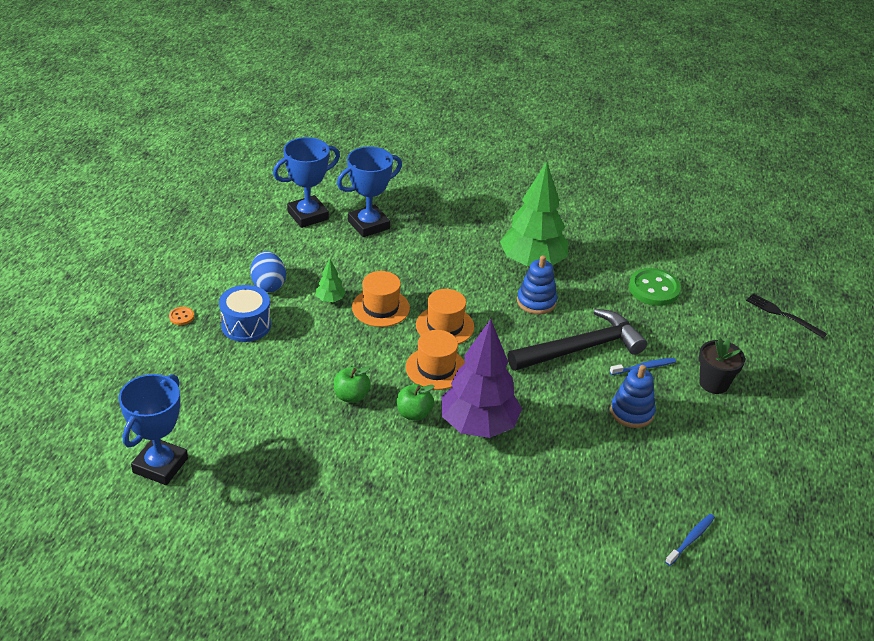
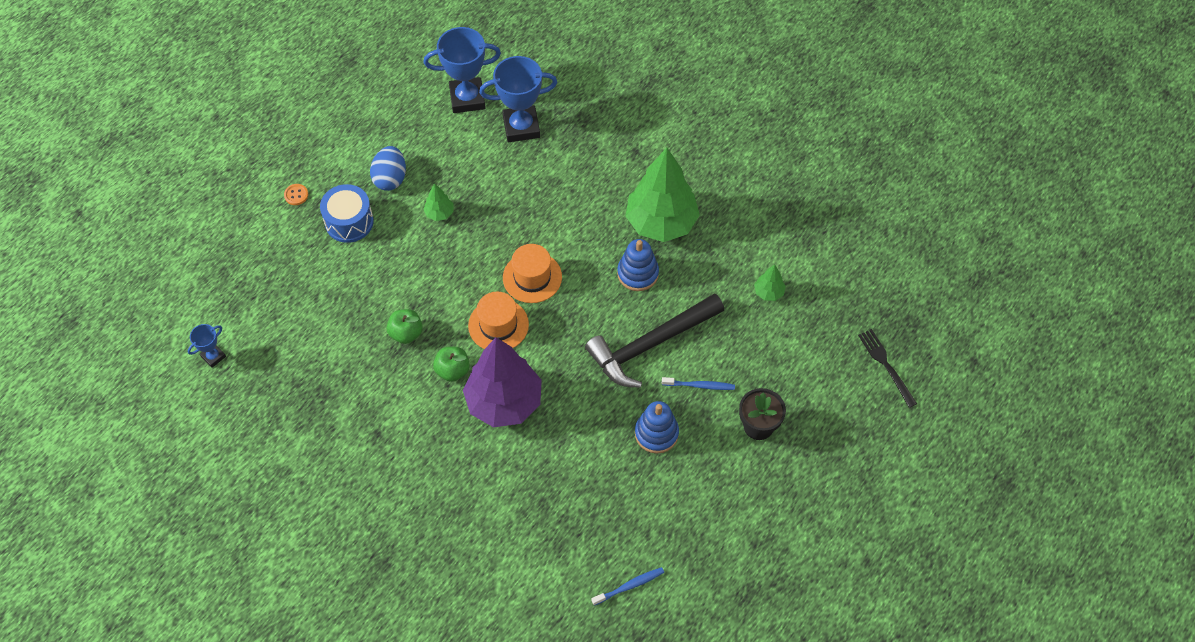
camera: 25 degrees right, 20 degrees up
(160, 465) = (213, 356): blue trophy -> blue trophy, size x0.50
(380, 308) = (482, 237): orange hat -> none
(581, 349) = (650, 344): black hammer -> black hammer turned 150 degrees clockwise
(654, 289) = (768, 292): green button -> green tree

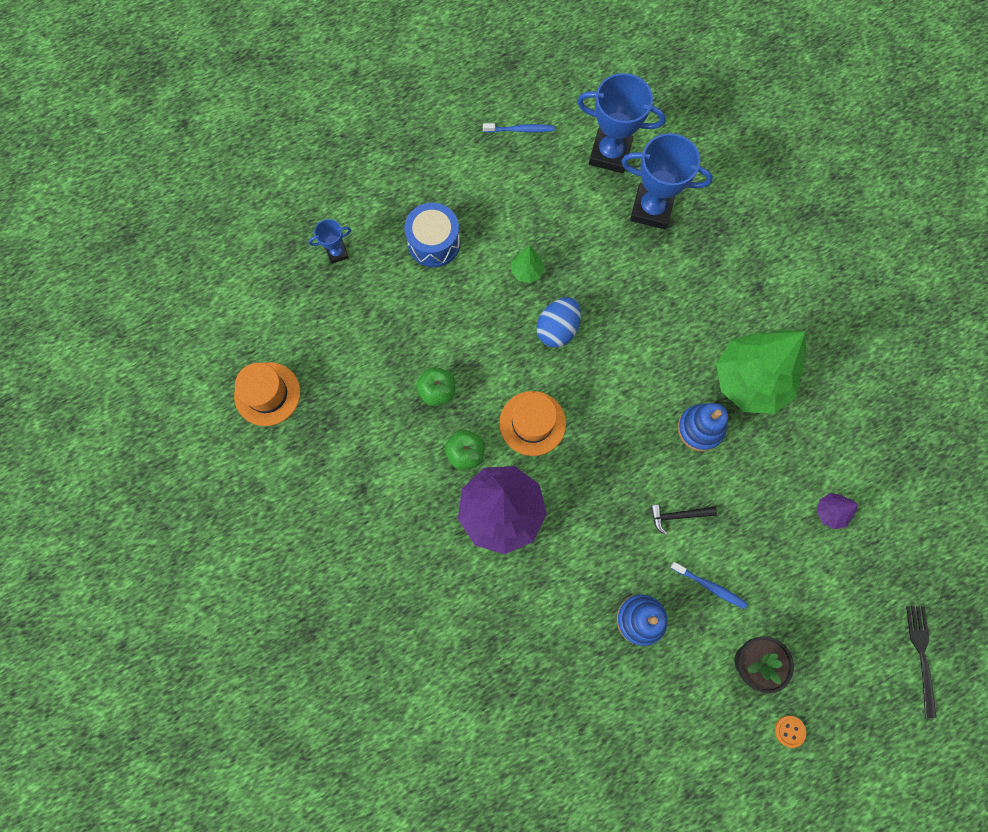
camera: 25 degrees right, 15 degrees up
(213, 356) = (243, 333): blue trophy -> blue trophy (337, 253)
(296, 195) = (395, 191): orange button -> orange button (789, 731)
(390, 178) = (494, 212): blue egg -> blue egg (557, 329)
(532, 277) = (589, 385): orange hat -> orange hat (267, 394)
(629, 586) = (538, 778): blue toothbrush -> blue toothbrush (520, 130)
(650, 344) = (678, 515): black hammer -> black hammer, size x0.40
(768, 292) = (830, 512): green tree -> purple tree

